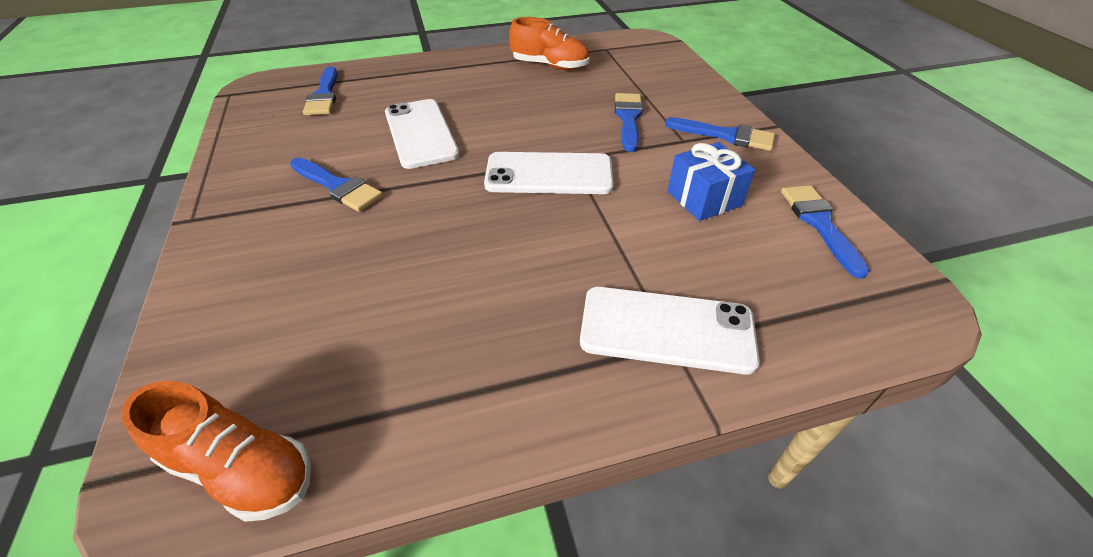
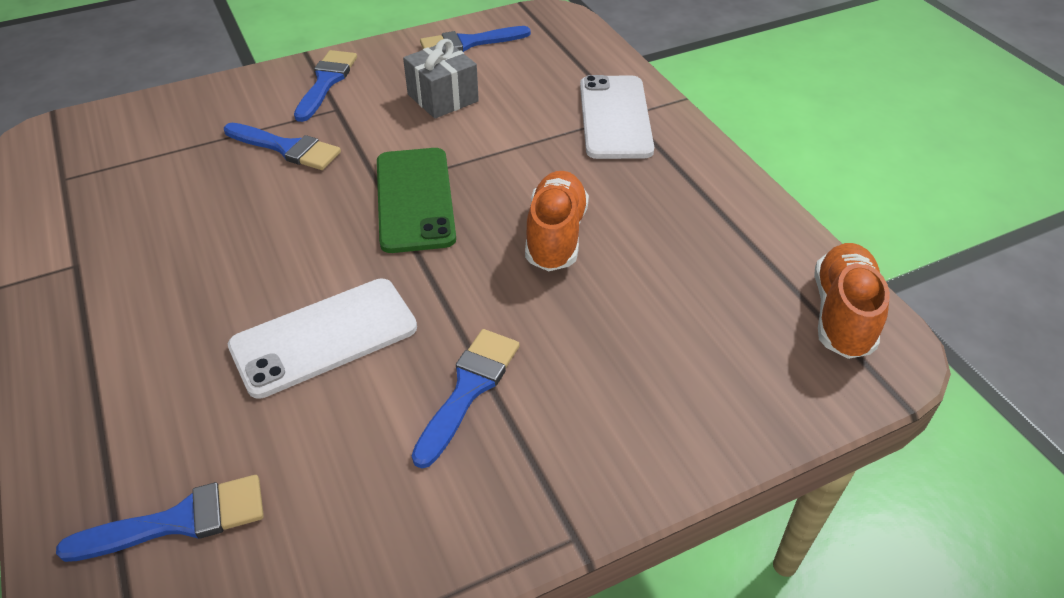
camera: 100 degrees left, 0 degrees up
(549, 174) = (415, 199): white phone -> green phone
(550, 66) = (113, 231): orange shoe -> orange shoe (555, 236)
(628, 118) = (287, 148): blue brush -> blue brush turned 150 degrees counterclockwise
(704, 198) = (442, 98): blue gift -> grey gift

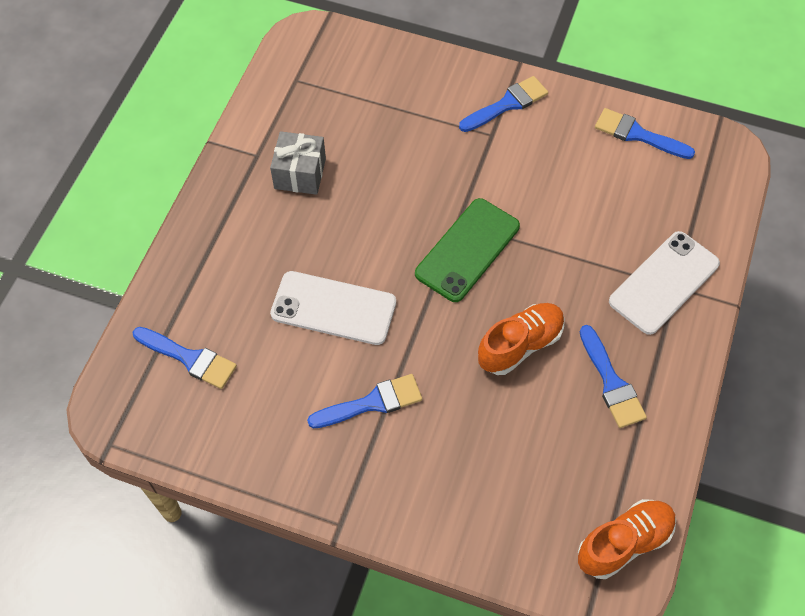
camera: 45 degrees right, 15 degrees up
(287, 148) = (433, 148): blue brush -> blue brush (611, 382)
(442, 98) = (567, 176): grey gift -> grey gift (300, 173)

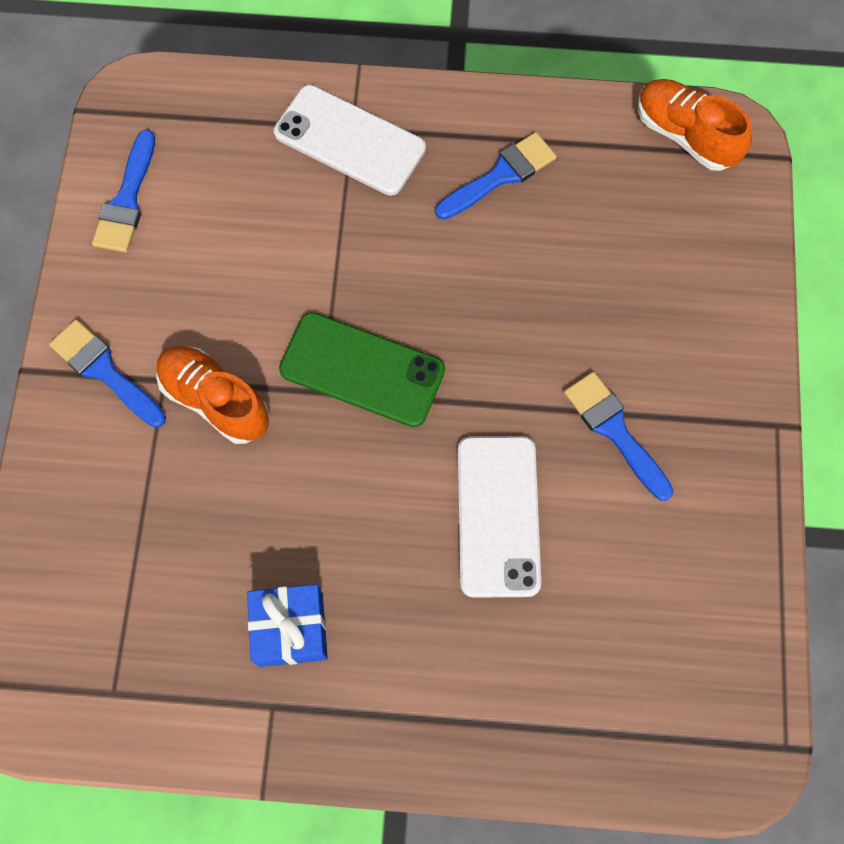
camera: 105 degrees left, 10 degrees up
(189, 358) = (631, 685): blue brush -> none
(300, 173) = (291, 629): grey gift -> blue gift
(520, 345) = (482, 280): orange shoe -> orange shoe (215, 400)

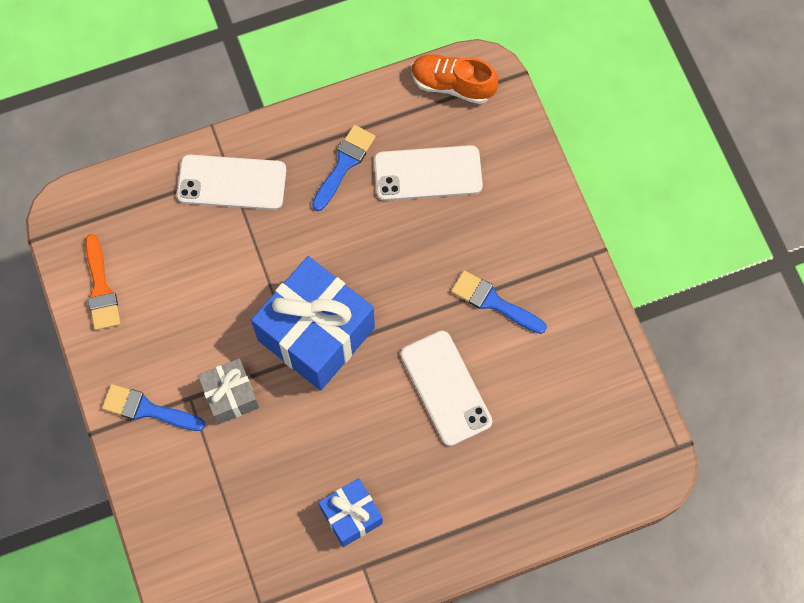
camera: 25 degrees left, 0 degrees up
(127, 200) = (101, 288): blue brush -> orange brush
(215, 400) = (230, 396): orange shoe -> grey gift
(362, 370) = (316, 334): green phone -> blue gift
(603, 230) = (428, 173): none -> white phone

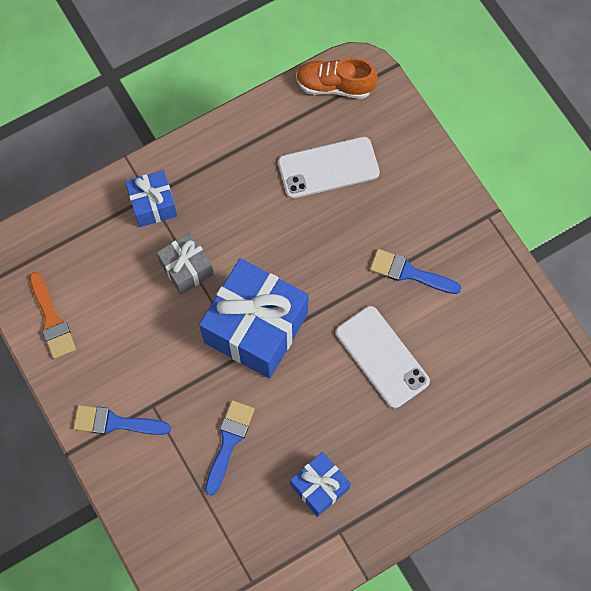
camera: 10 degrees left, 0 degrees up
(230, 396) = (189, 397): grey gift -> grey gift (187, 269)
(231, 182) = (153, 205): white phone -> blue gift
(344, 164) = (251, 172): blue brush -> blue brush (229, 442)

